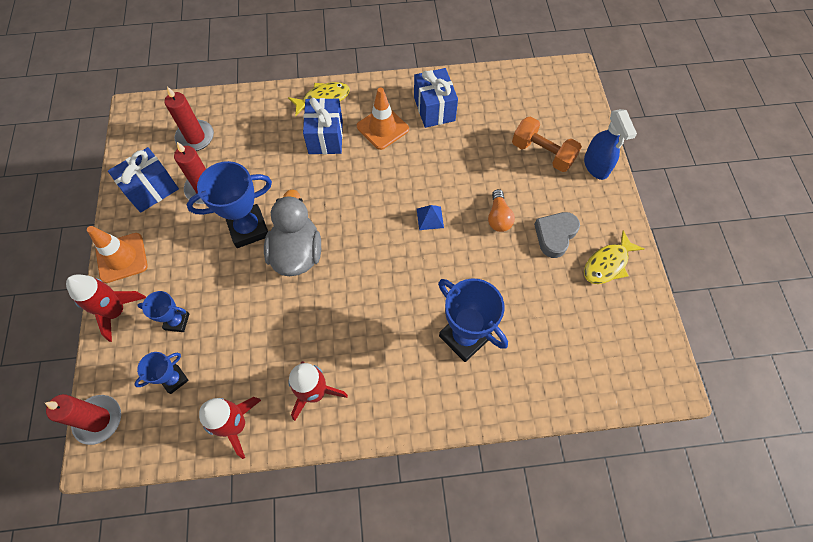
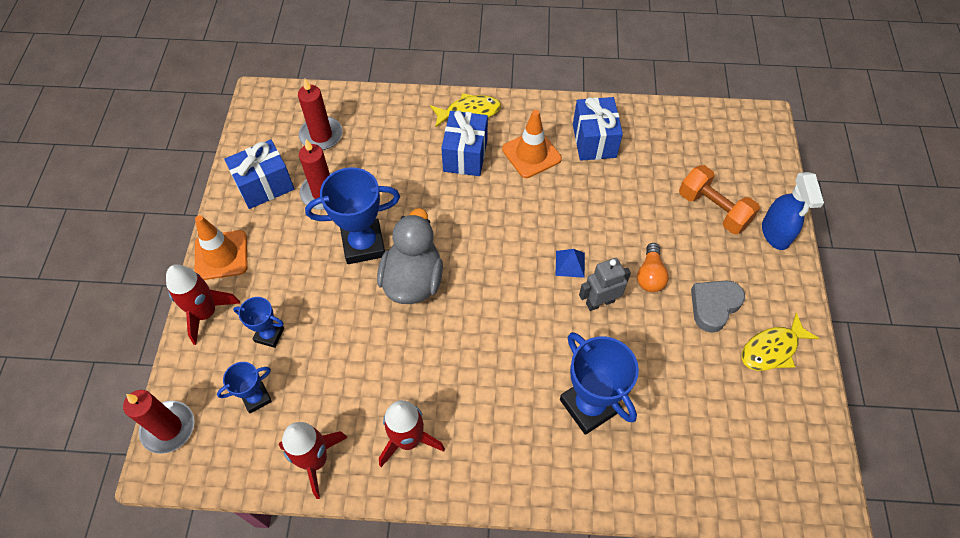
camera: 10 degrees right, 5 degrees down
(460, 247) = (600, 302): none -> grey robot

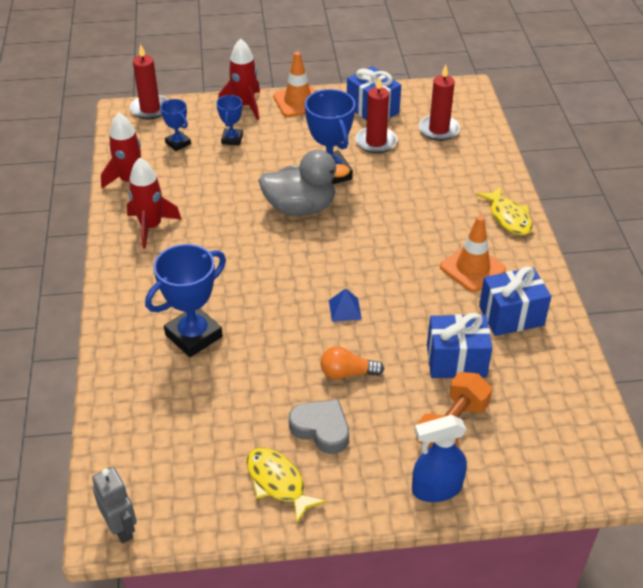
camera: 80 degrees right, 15 degrees down
(465, 155) = (452, 221): blue gift -> blue gift (456, 361)
(600, 302) = (305, 335): grey robot -> grey robot (121, 528)

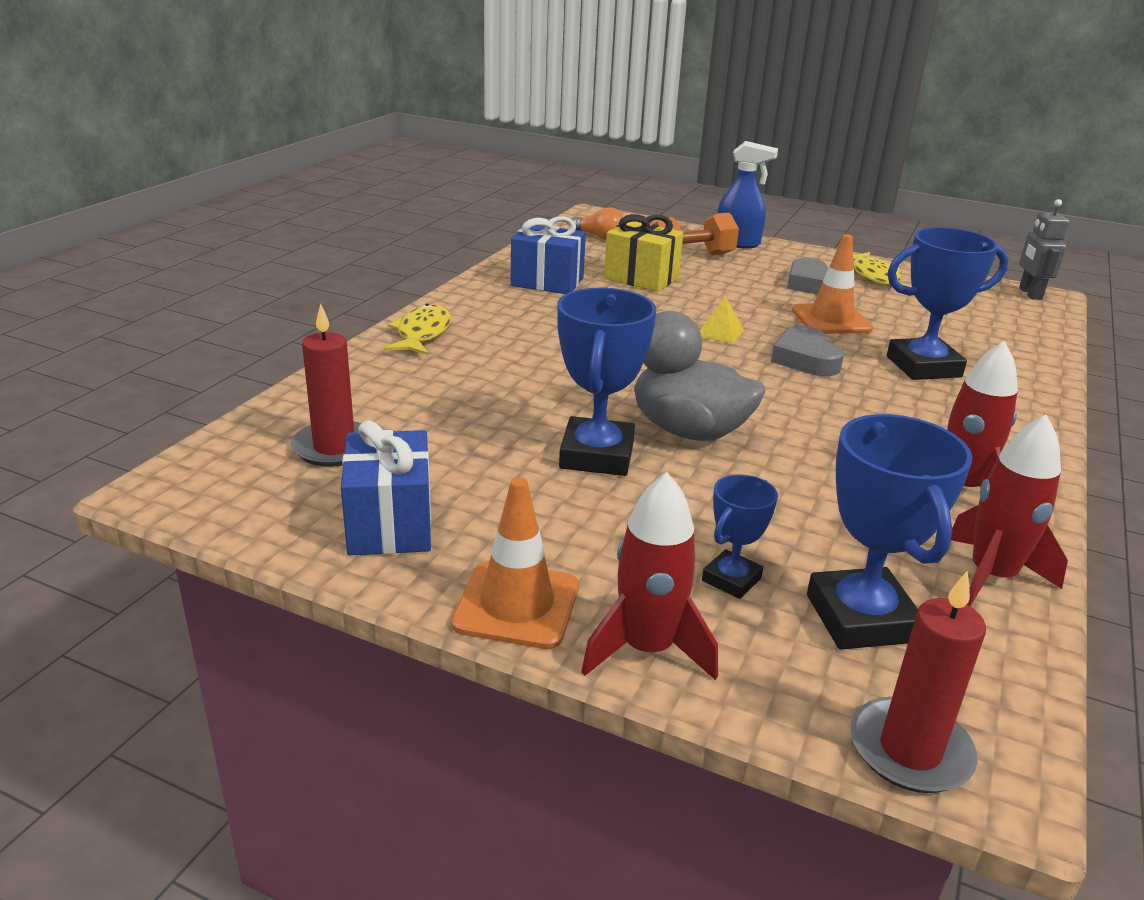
camera: 150 degrees left, 15 degrees down
(178, 143) = (861, 618): blue trophy -> blue trophy, size x1.82
(273, 305) = (805, 359): none -> grey heart
(345, 309) = (720, 333): blue pyramid -> yellow pyramid
(347, 373) = (759, 300): orange light bulb -> orange light bulb (599, 237)
(376, 142) = (462, 469): red candle -> none
(456, 361) = (641, 278): blue gift -> yellow gift
(472, 268) = (534, 315): orange traffic cone -> orange traffic cone (831, 320)

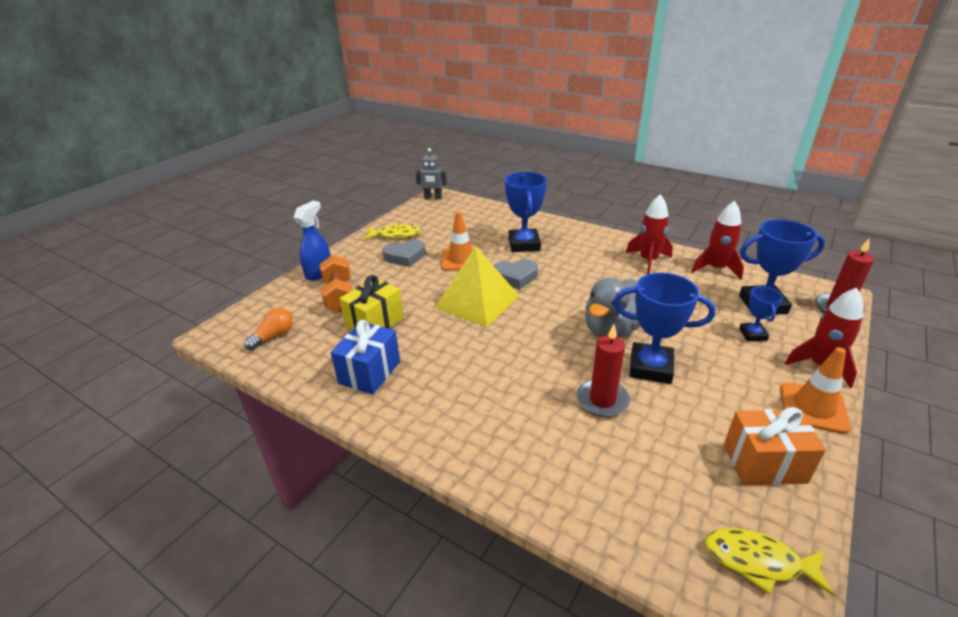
camera: 80 degrees left, 5 degrees up
(334, 447) = (678, 502): red candle -> red candle (602, 400)
(390, 524) = (764, 463): blue gift -> orange gift
(422, 334) = (469, 453): yellow fish -> yellow fish (758, 562)
(720, 333) = (477, 301): yellow pyramid -> yellow pyramid, size x2.50
(731, 579) = (753, 334): blue trophy -> blue trophy turned 45 degrees clockwise

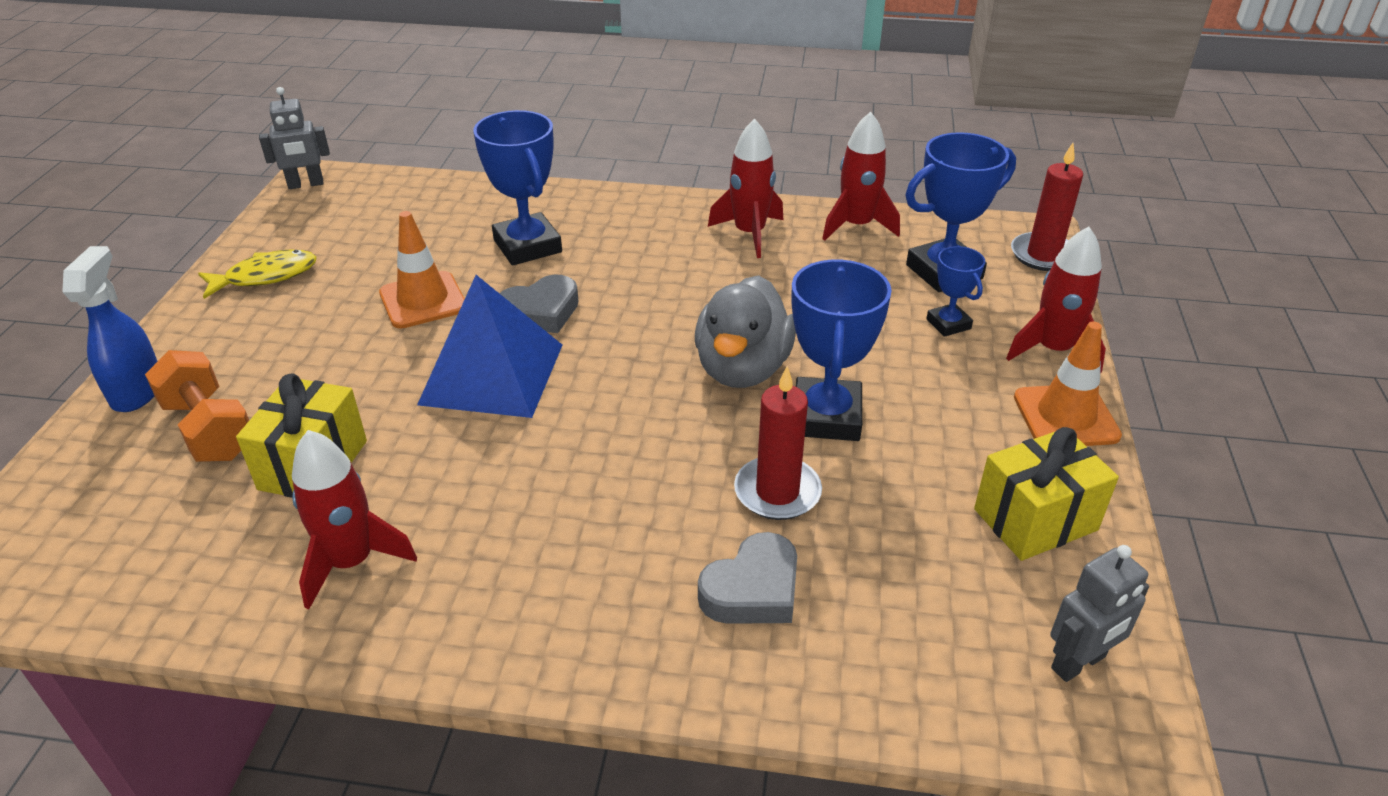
camera: 25 degrees left, 5 degrees up
(274, 336) = (107, 548): orange light bulb -> none
(369, 372) = (352, 562): blue gift -> red rocket
(405, 257) = (308, 318): grey heart -> grey heart (753, 589)
(477, 301) = (492, 373): yellow pyramid -> blue pyramid
(650, 367) = (826, 417): blue trophy -> blue trophy turned 75 degrees counterclockwise
(758, 562) = (1079, 663): yellow fish -> grey robot
(764, 463) = (1035, 519): orange gift -> yellow gift

